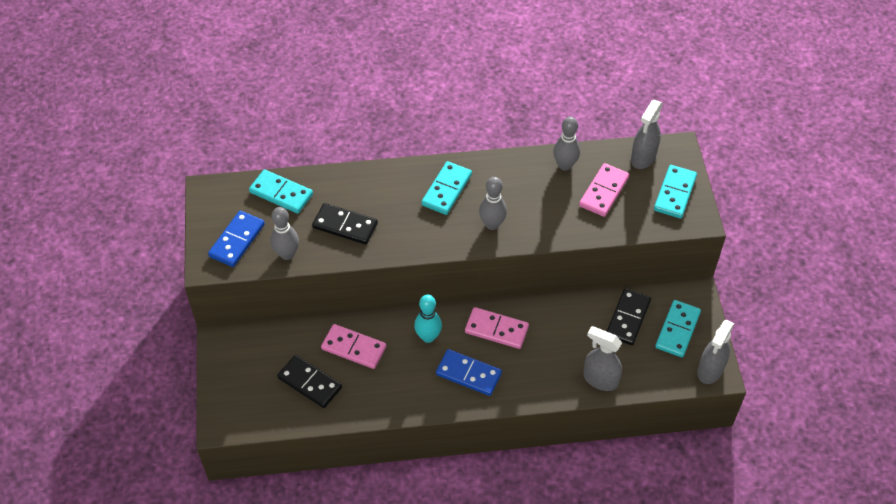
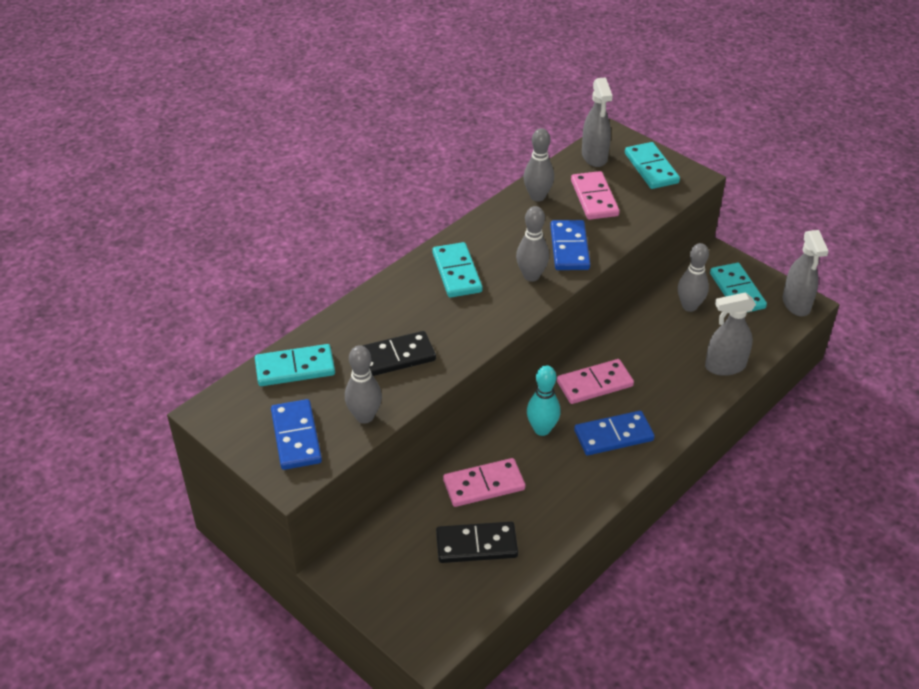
camera: 40 degrees left, 10 degrees down
(541, 220) = (569, 248): none -> blue domino
(628, 318) = (689, 306): black domino -> grey bowling pin

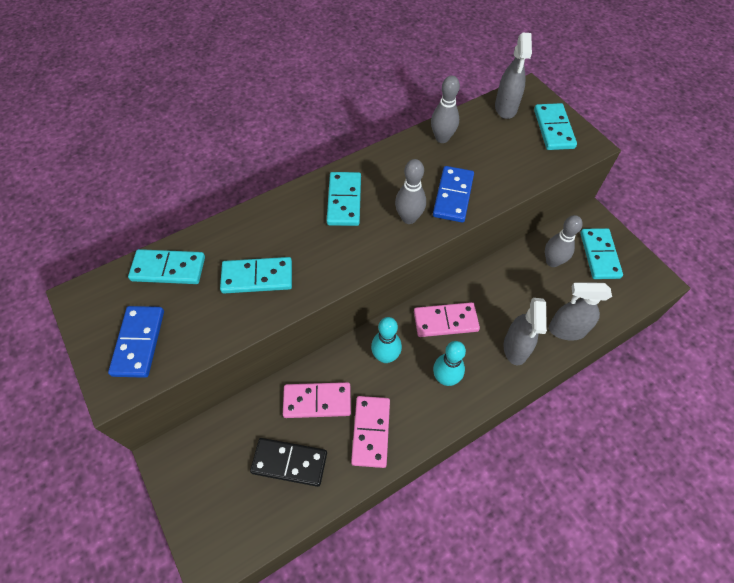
camera: 15 degrees right, 15 degrees up
(364, 416) = (206, 335): grey bowling pin -> none
(395, 357) = (257, 277): black domino -> turquoise domino
(594, 198) = (492, 149): pink domino -> pink domino (370, 432)
(613, 436) = (445, 378): blue domino -> turquoise bowling pin
(796, 304) = (650, 280): grey spray bottle -> grey spray bottle (515, 348)

